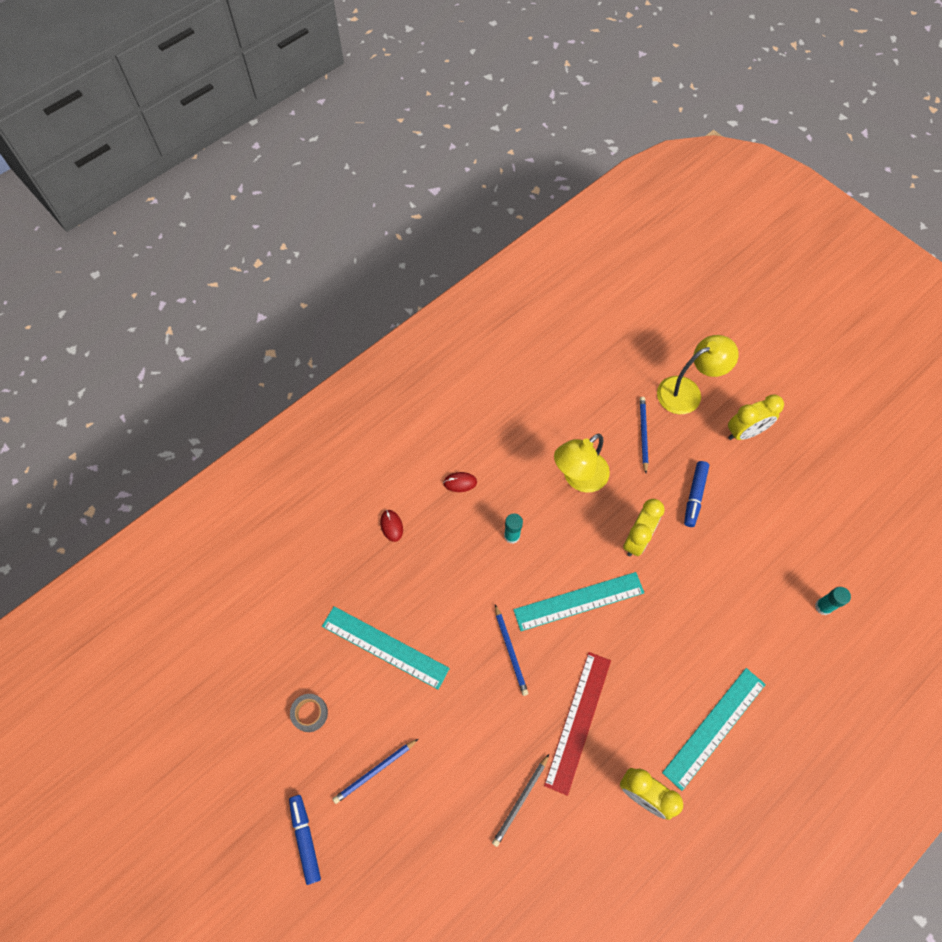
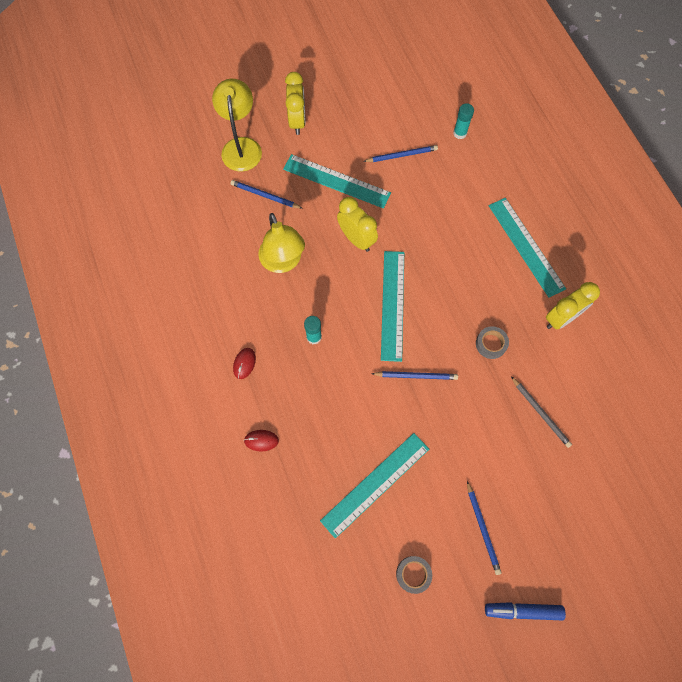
camera: 70 degrees left, 5 degrees up
(578, 721) = (491, 344): red ruler -> grey tape
(694, 496) = (336, 181): blue marker -> turquoise ruler
(760, 552) = (401, 155): none -> blue pencil

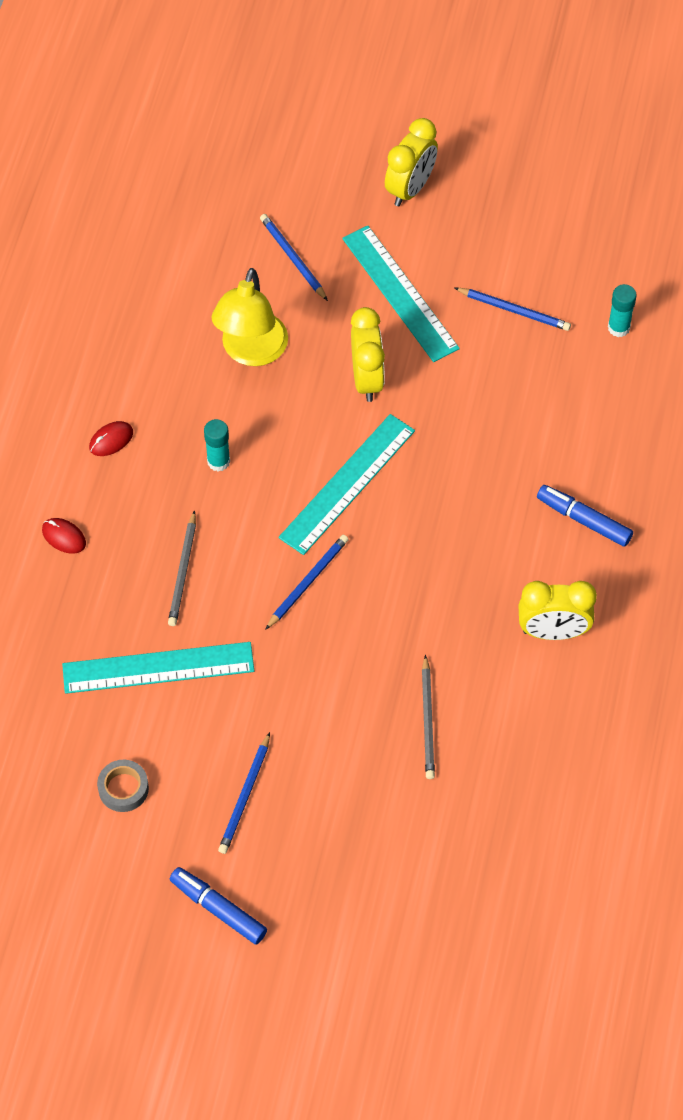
camera: 35 degrees right, 10 degrees down
(241, 146) = (311, 179): yellow lamp -> none
(344, 416) = (183, 572): none -> grey pencil
(416, 376) = (307, 582): blue pencil -> blue pencil turned 90 degrees counterclockwise
(491, 344) = (434, 605): grey tape -> none
(526, 246) = (584, 520): turquoise ruler -> blue marker

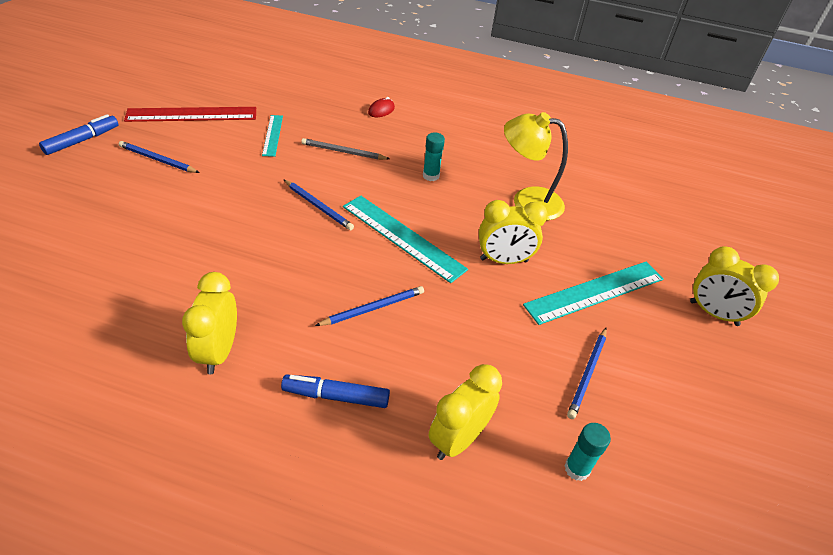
camera: 90 degrees right, 15 degrees down
(111, 440) = (452, 133): red mouse -> none
(123, 788) = (192, 114): grey tape -> red ruler
(158, 668) = (272, 135): turquoise ruler -> turquoise ruler, size x0.56
(292, 258) = (619, 232): blue pencil -> blue pencil (373, 308)
(428, 720) = (169, 256): grey pencil -> none
(584, 520) = (336, 396): blue marker -> blue marker turned 120 degrees counterclockwise
(608, 417) = (458, 439): none -> yellow clock

